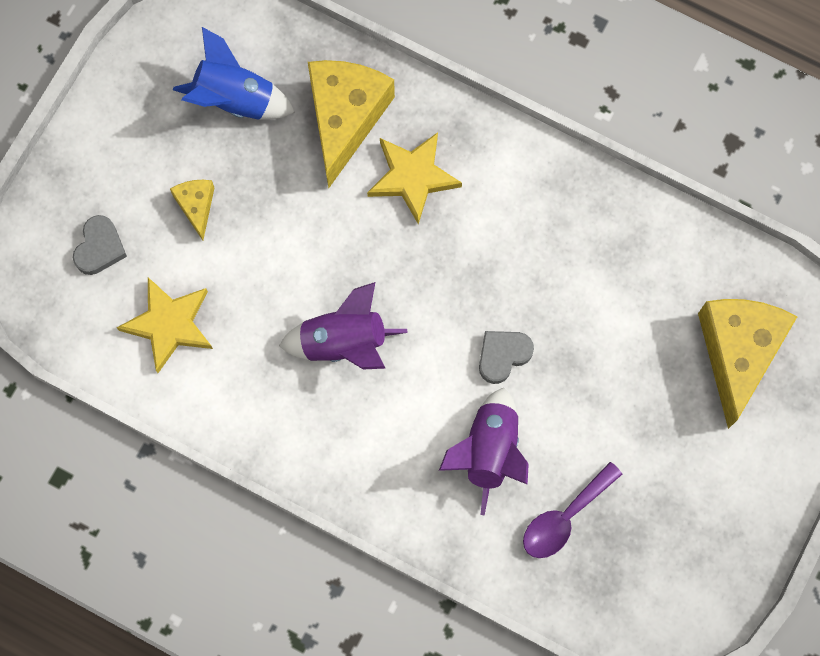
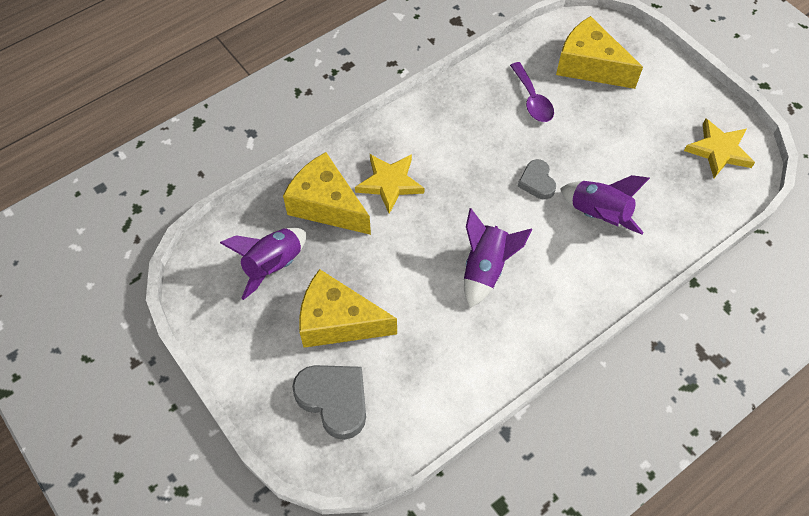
camera: 65 degrees left, 15 degrees down
(100, 248) = (334, 400): grey heart -> grey heart, size x1.69
(169, 324) = (418, 375): yellow star -> yellow star (719, 151)
(196, 206) = (338, 321): yellow cheese -> yellow cheese, size x2.08
(235, 99) = (273, 265): blue rocket -> purple rocket
(564, 517) = (660, 191): purple spoon -> purple spoon (532, 100)

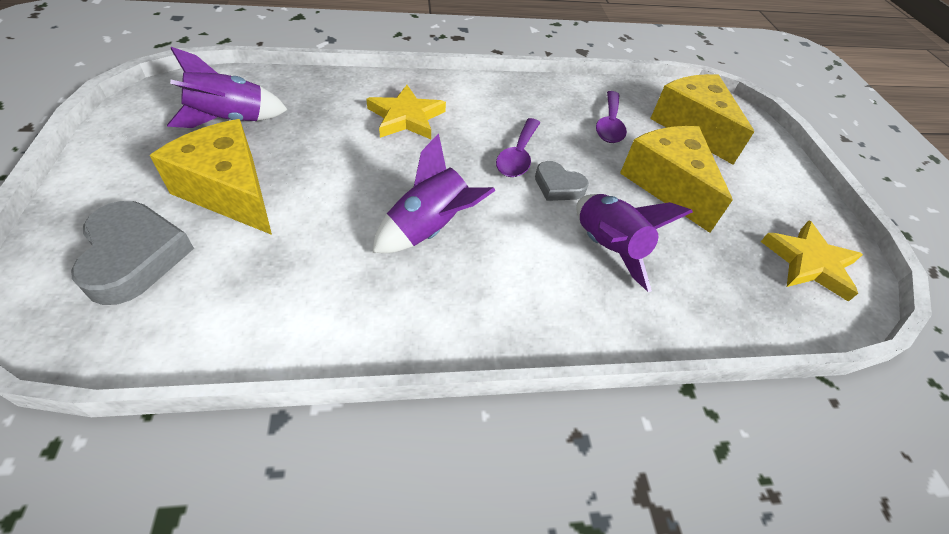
camera: 25 degrees right, 10 degrees down
(326, 205) = (331, 104): yellow cheese -> yellow cheese (667, 185)
(493, 171) = (518, 156): none -> purple spoon
(537, 182) = (558, 186): grey heart -> grey heart turned 75 degrees counterclockwise

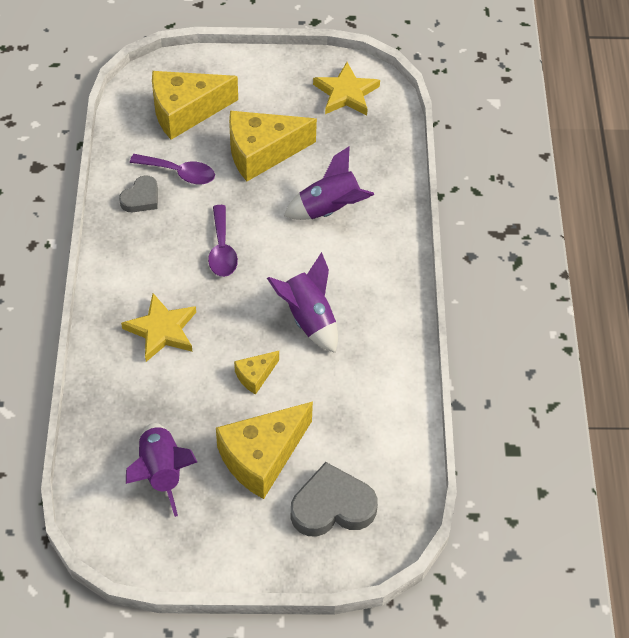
camera: 80 degrees left, 5 degrees up
(345, 184) = (255, 376): none -> yellow cheese
(518, 156) = (222, 249): purple spoon -> purple spoon turned 60 degrees clockwise
(558, 186) = (261, 227): grey heart -> grey heart (141, 198)

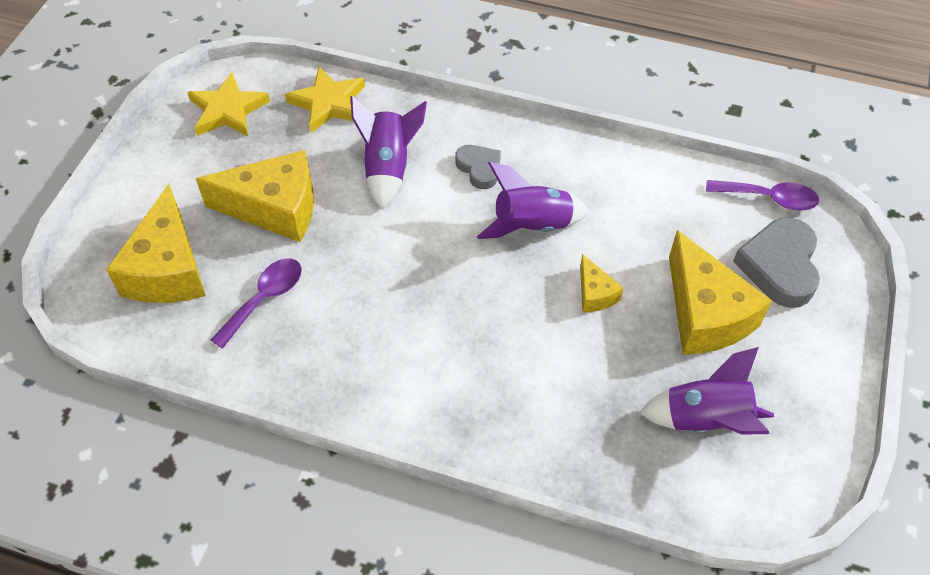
camera: 70 degrees left, 0 degrees up
(141, 198) = (285, 349): grey heart -> grey heart (479, 168)
(162, 330) = (501, 373): yellow star -> yellow star (328, 103)
(222, 249) = (403, 283): purple spoon -> purple spoon (769, 198)
(262, 152) = (275, 208): yellow cheese -> yellow cheese turned 90 degrees counterclockwise

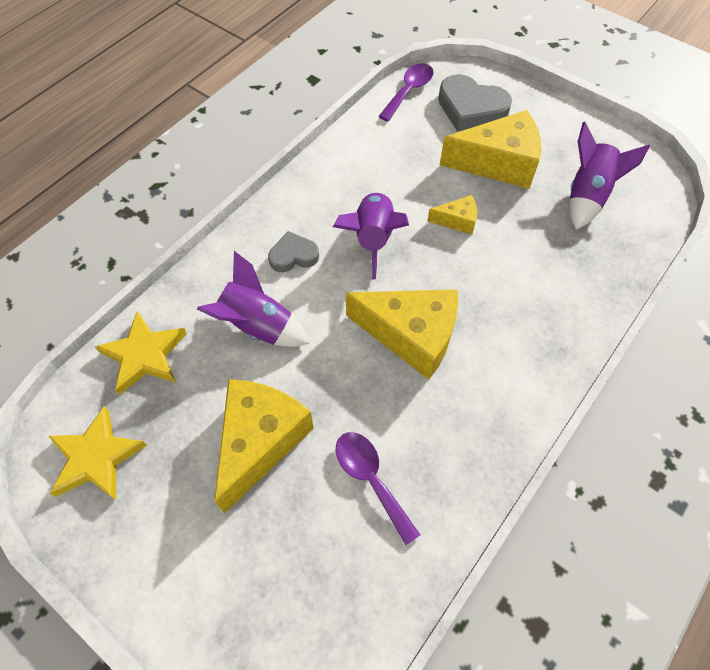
camera: 70 degrees left, 5 degrees up
(168, 269) = (294, 573): yellow cheese -> yellow cheese (411, 335)

